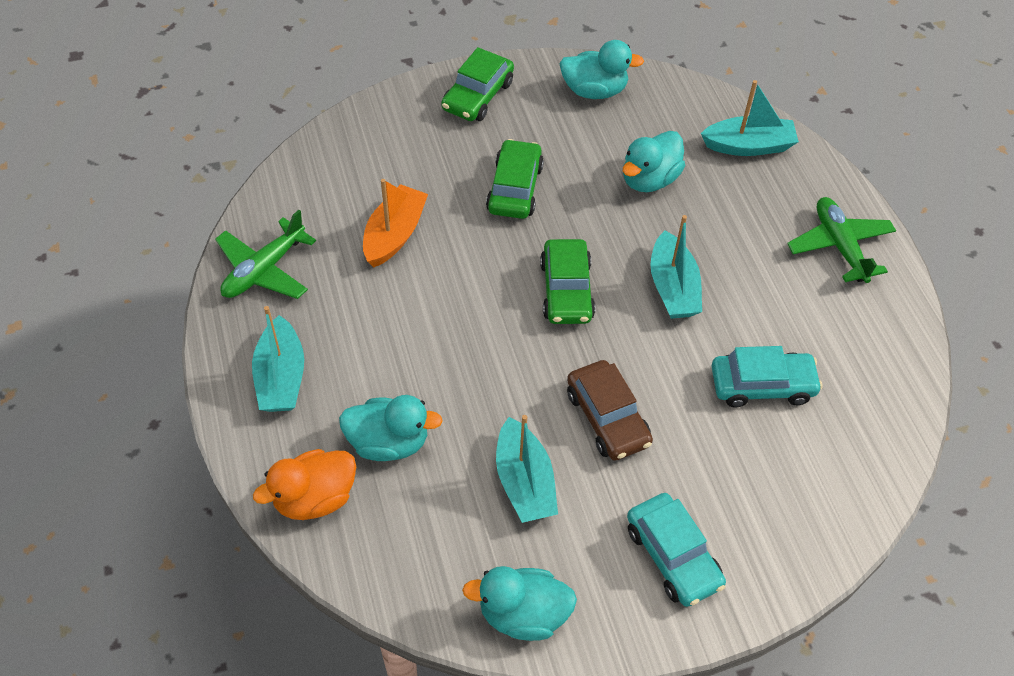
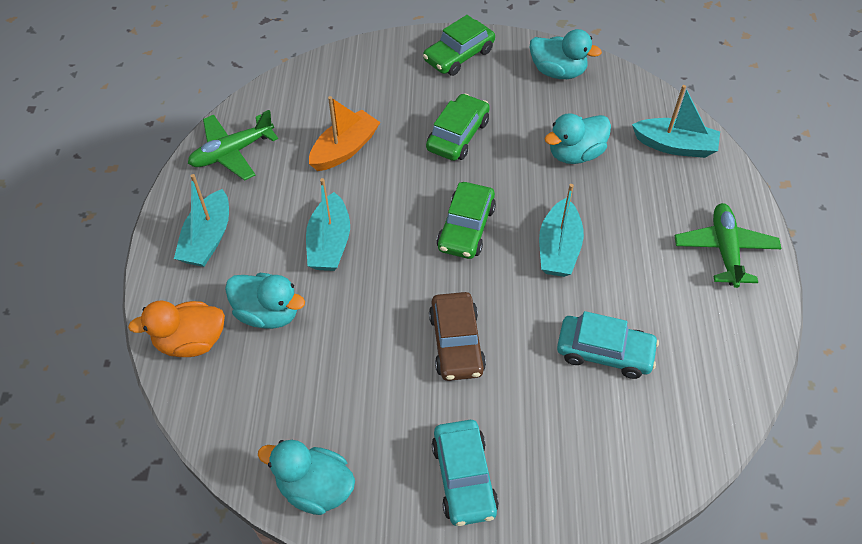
camera: 20 degrees right, 0 degrees up
(524, 482) = (363, 377): turquoise boat -> turquoise boat (329, 243)

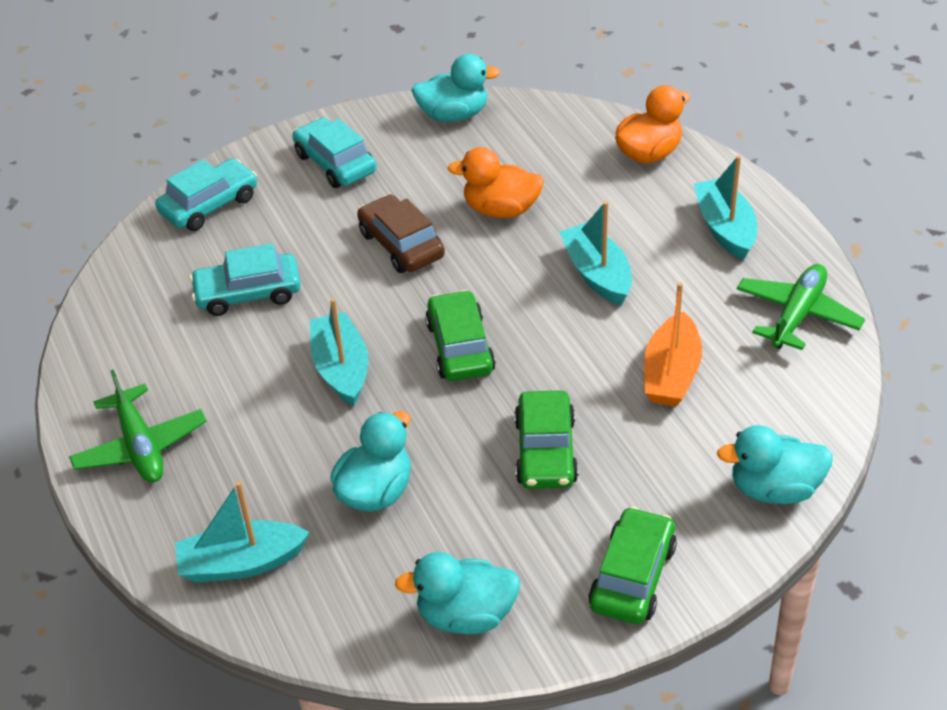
camera: 155 degrees right, 10 degrees down
(268, 313) = (601, 197): turquoise duck -> turquoise duck (774, 489)
(354, 341) = (501, 209): none -> orange duck
(607, 481) = (209, 205): none -> turquoise car

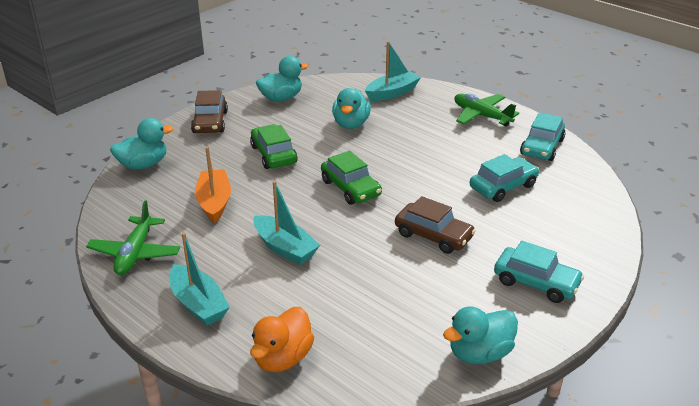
camera: 155 degrees right, 10 degrees down
(209, 205) = (590, 230): turquoise car -> turquoise car (542, 147)
(341, 368) = (411, 164): turquoise boat -> none
(501, 209) = (380, 277): orange duck -> none
(632, 576) = (210, 122): green car -> brown car

